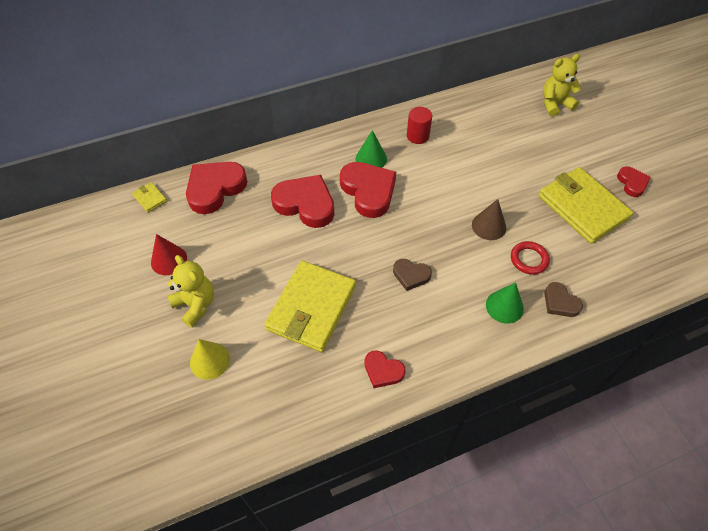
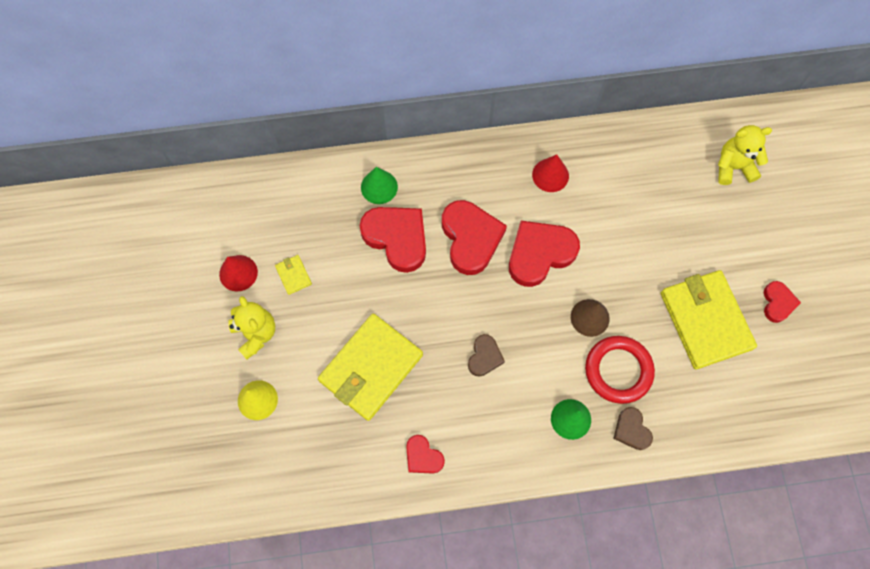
camera: 15 degrees right, 15 degrees up
(150, 198) = (232, 189): yellow wallet -> yellow wallet (293, 275)
(215, 189) = (304, 193): red heart -> red heart (539, 254)
(371, 159) = (486, 194): green cone -> green cone (379, 187)
(411, 275) = (484, 357): brown heart -> brown heart turned 105 degrees counterclockwise
(417, 136) = (550, 175): red cylinder -> red cone
(529, 259) = (618, 370): red ring -> red ring, size x1.61

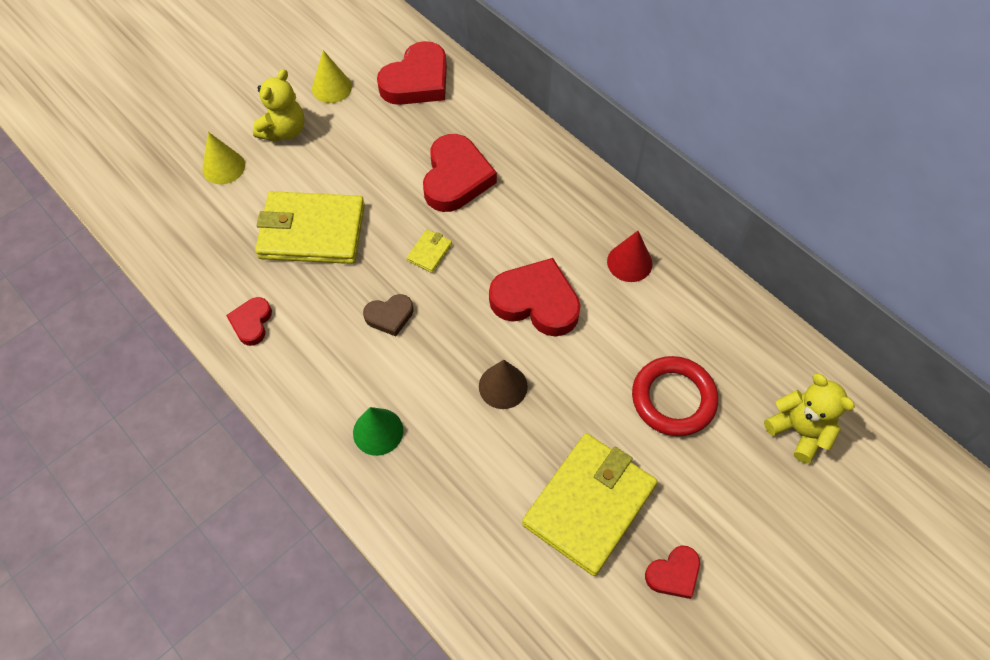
camera: 55 degrees right, 10 degrees down
(238, 273) = (331, 87): red cone -> yellow cone
(293, 275) = (359, 125): yellow wallet -> yellow wallet (429, 252)
(379, 187) = (496, 136): green cone -> none
(470, 238) = (504, 235): red heart -> red heart (417, 81)
(618, 370) = (464, 447): red ring -> red ring (673, 399)
(631, 430) = (406, 498): brown heart -> none

